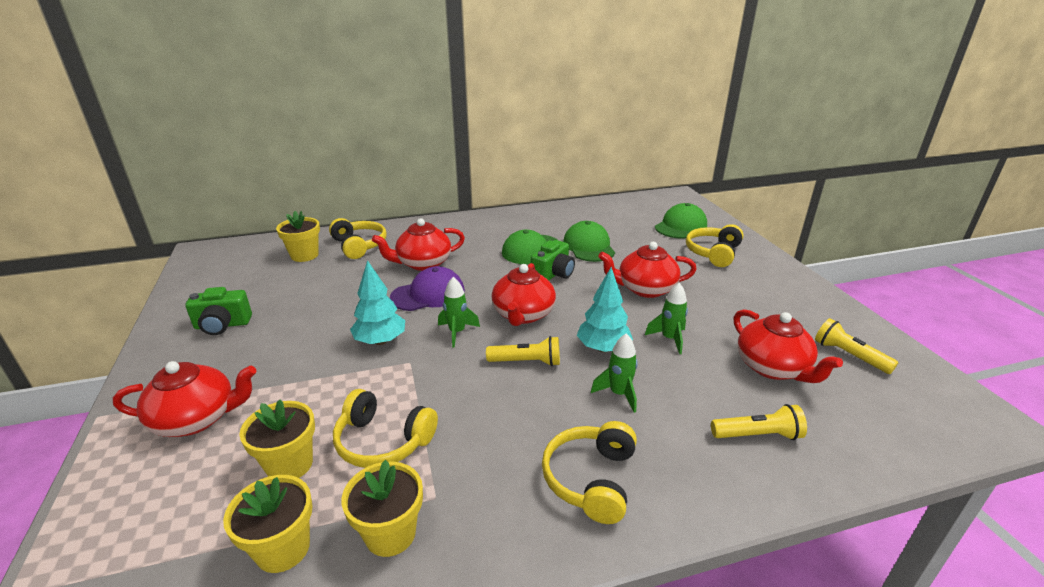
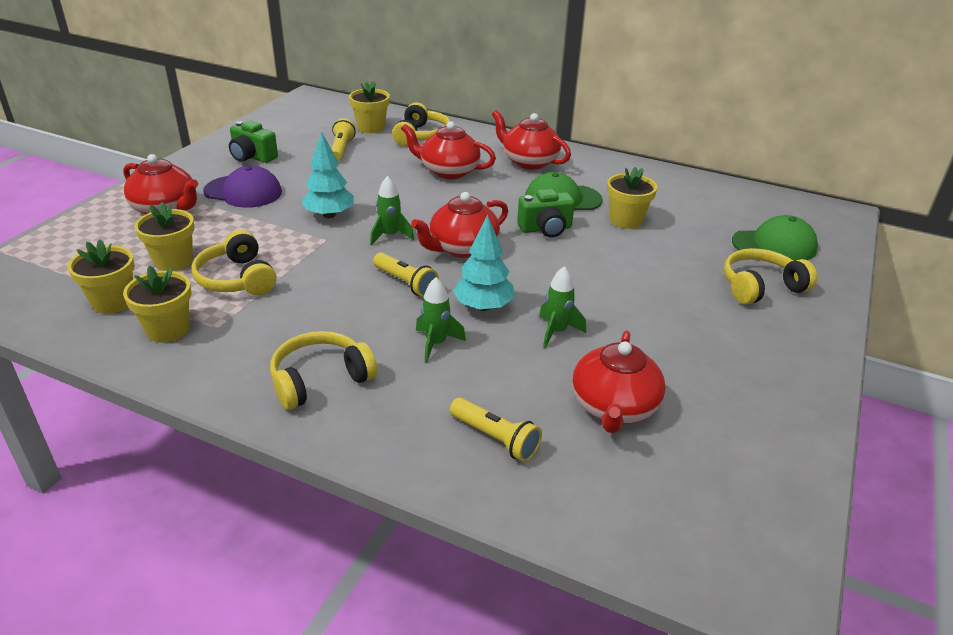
camera: 40 degrees right, 5 degrees up
(428, 294) = (414, 197): purple cap -> purple cap (243, 192)
(589, 246) = (626, 220): green cap -> yellow flower pot
(645, 289) = (613, 282): red teapot -> red teapot (529, 161)
(849, 355) = (723, 447): yellow flashlight -> yellow flashlight (341, 149)

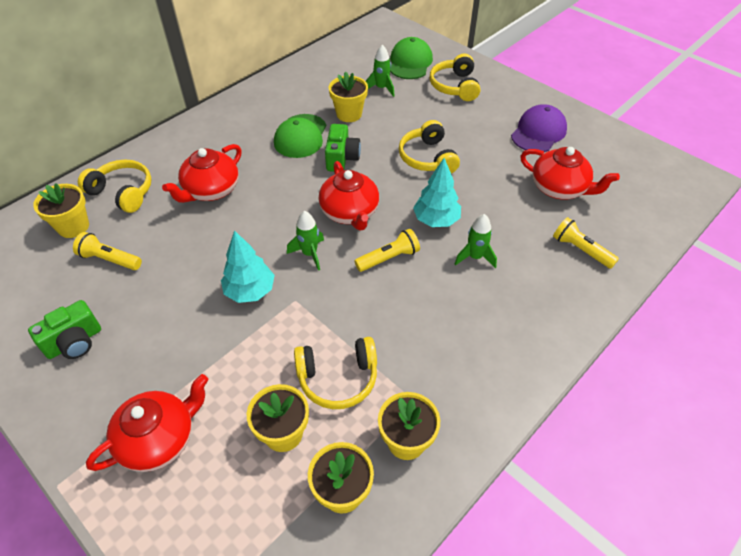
camera: 70 degrees left, 15 degrees up
(243, 192) = (159, 359): purple cap -> purple cap (538, 132)
(320, 379) = (503, 334): yellow headphones -> yellow headphones (427, 158)
(495, 439) = (580, 250): yellow flashlight -> yellow flashlight turned 105 degrees counterclockwise
(529, 161) = (224, 136): red teapot -> none
(556, 332) = (477, 191): green rocket -> green rocket (381, 88)

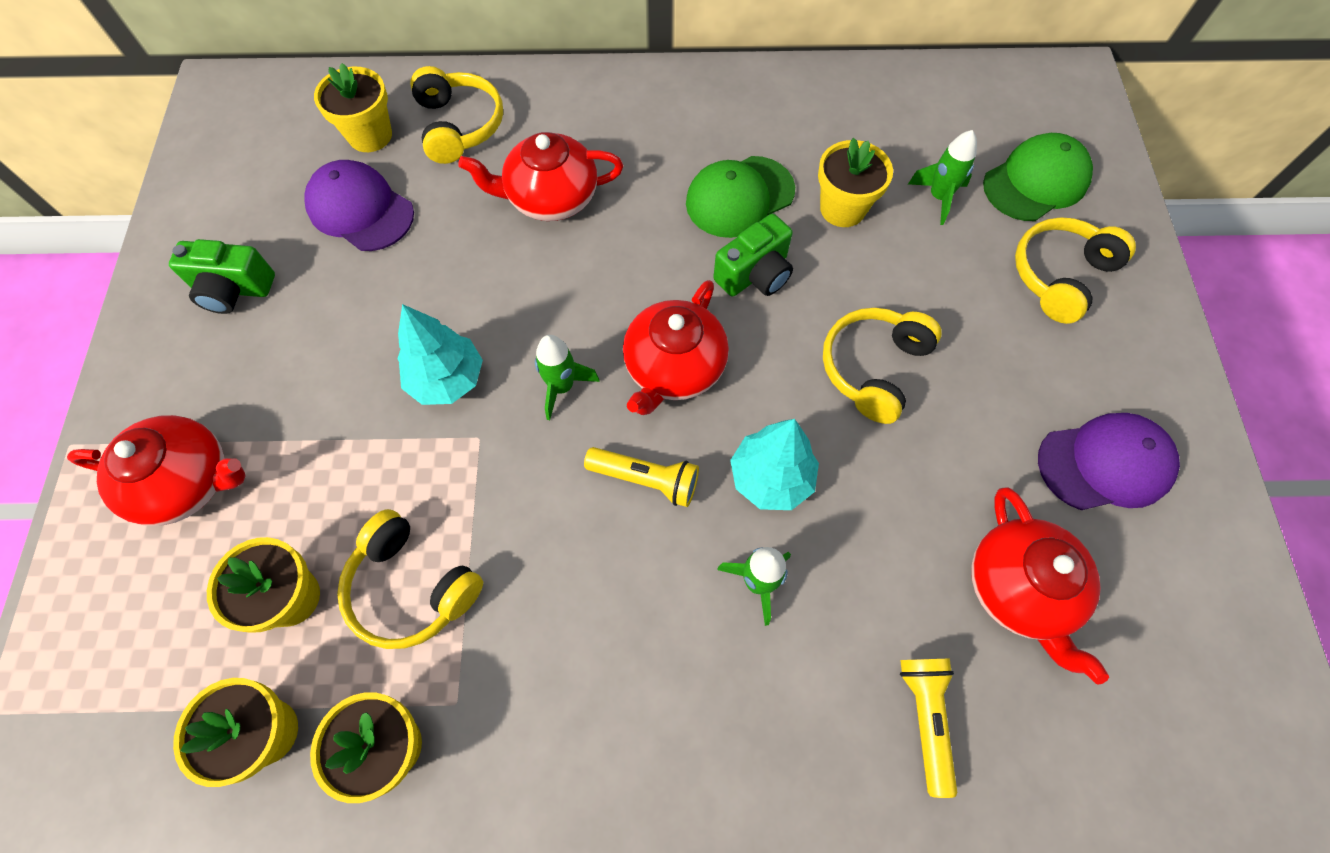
camera: 45 degrees right, 15 degrees up
(109, 259) = (360, 209): yellow flashlight -> purple cap

